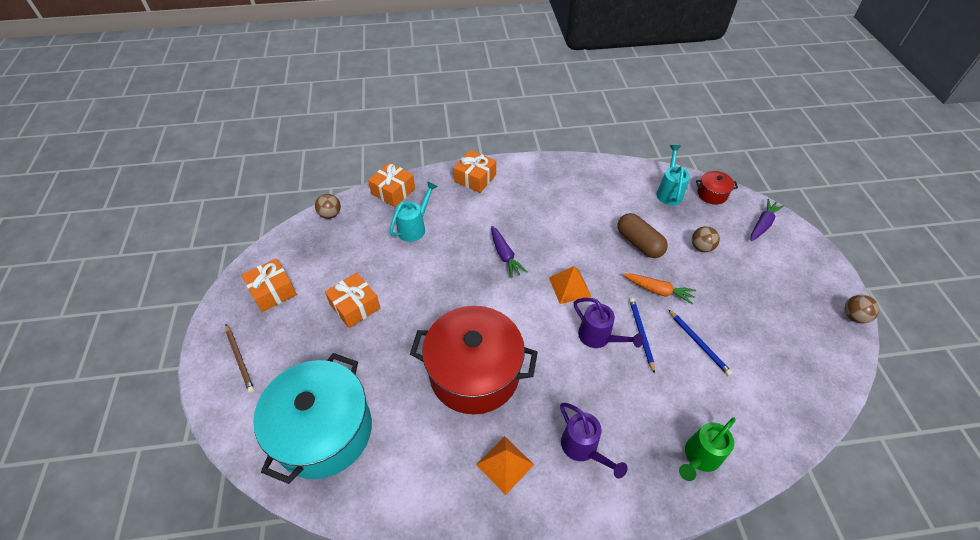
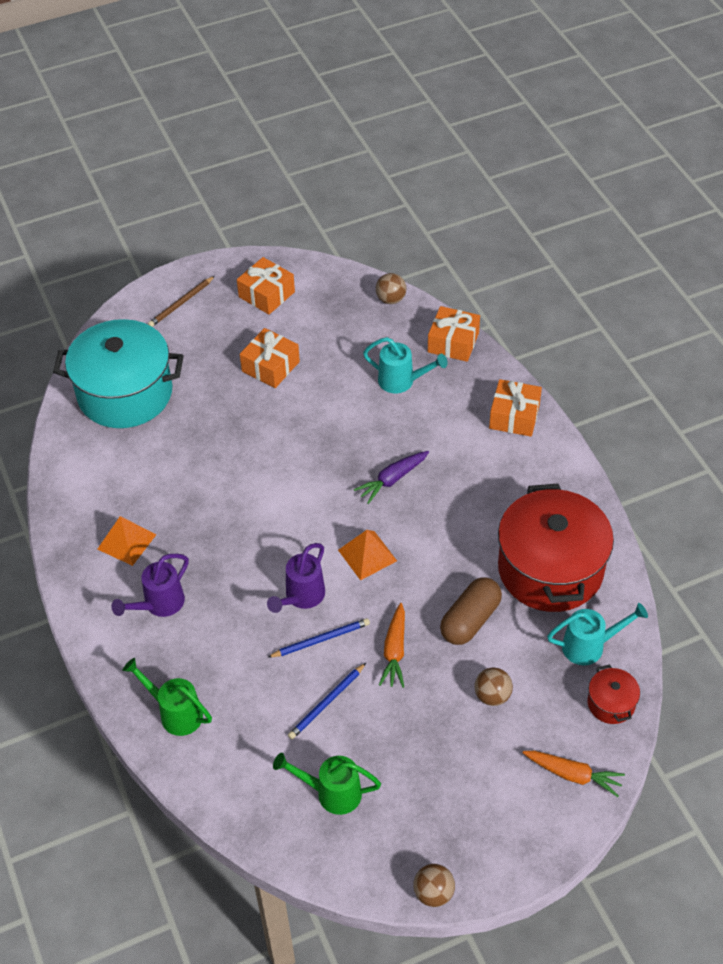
camera: 75 degrees right, 0 degrees up
(474, 373) = (220, 491): red pot -> red pot (550, 569)
(762, 224) = (573, 775): purple carrot -> orange carrot
(777, 358) = (332, 793): none -> green watering can

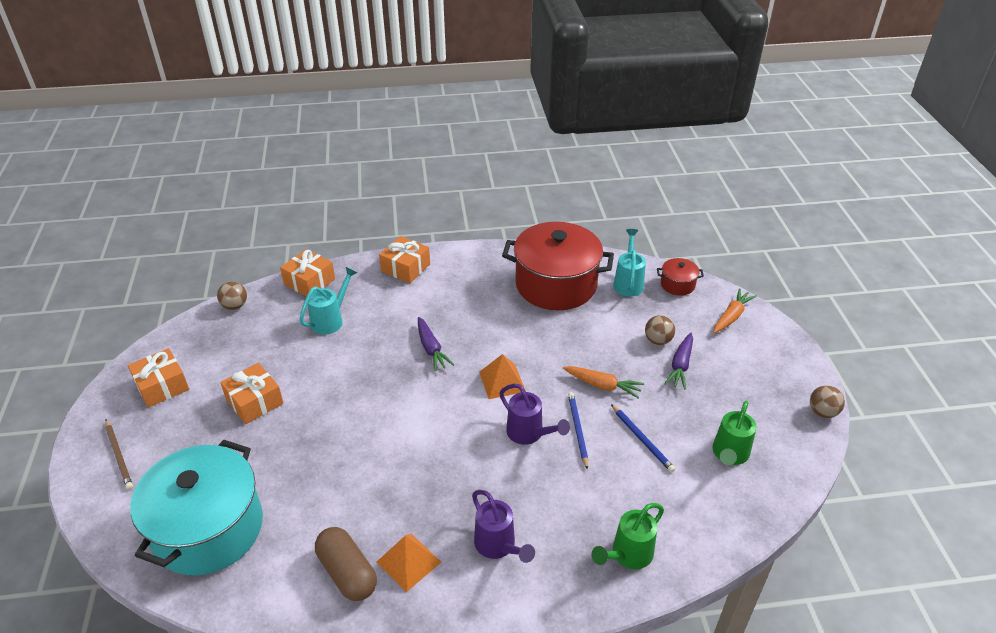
camera: 75 degrees left, 10 degrees down
(457, 726) = (680, 365): none -> purple carrot
(470, 620) = (587, 336): brown capsule -> brown capsule (347, 573)

